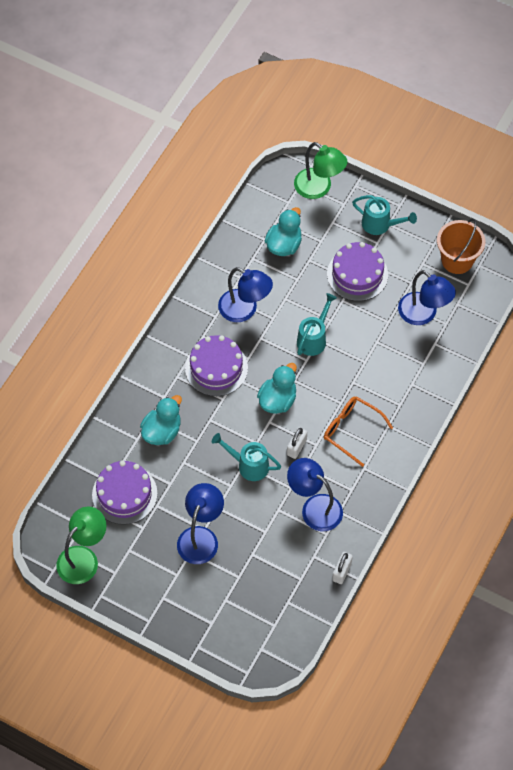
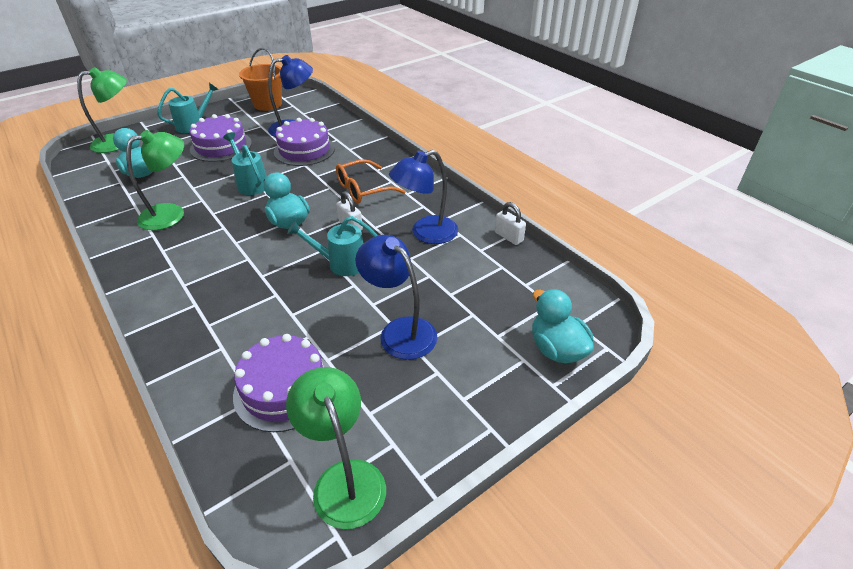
camera: 65 degrees left, 20 degrees down
(162, 431) = (235, 320): turquoise duck -> turquoise duck (556, 349)
(216, 368) = (208, 252): purple cake -> purple cake (304, 150)
(244, 310) = (171, 214): blue lamp -> green lamp
(248, 465) = (341, 263): turquoise watering can -> turquoise watering can turned 45 degrees clockwise

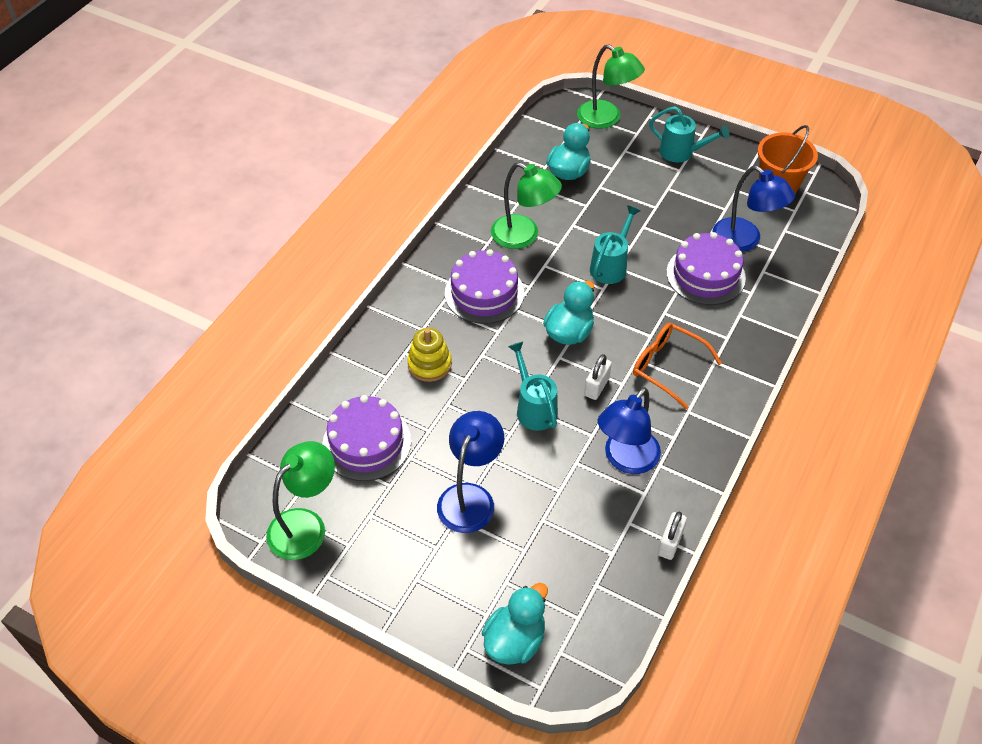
camera: 65 degrees right, 10 degrees up
(221, 146) = (659, 200): purple cake -> purple cake (484, 293)
(238, 312) = (429, 364): none -> yellow stacking toy
(425, 233) = (625, 460): blue lamp -> blue lamp turned 90 degrees counterclockwise

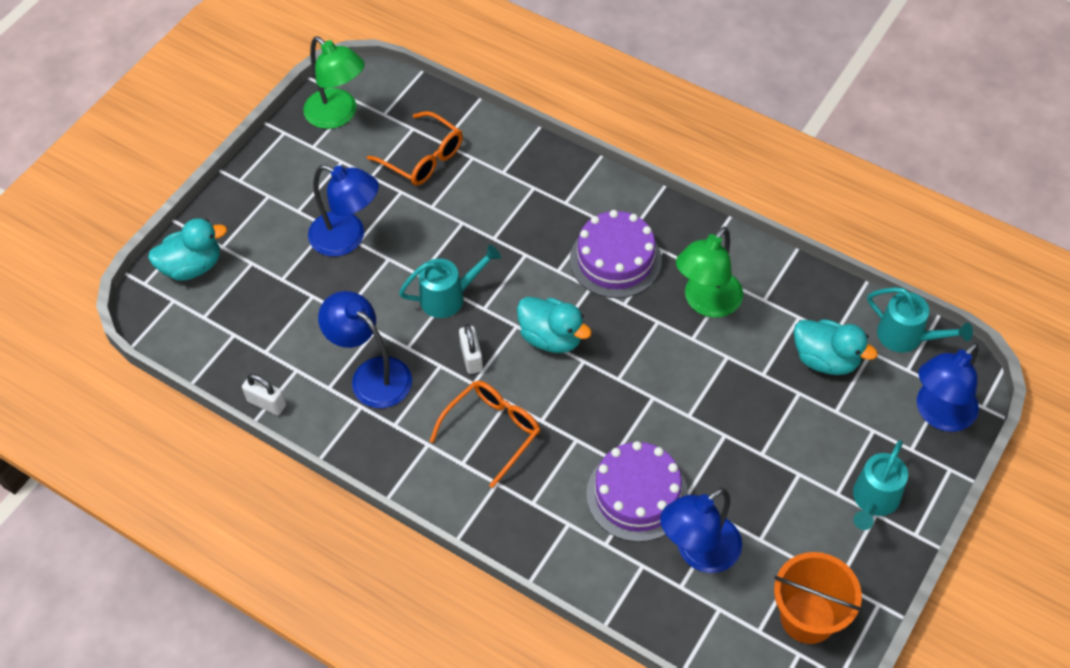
camera: 95 degrees right, 5 degrees up
(367, 443) = (422, 157): purple cake -> orange glasses
(429, 364) = (516, 208): yellow stacking toy -> none
(515, 640) = (192, 266): turquoise duck -> turquoise duck turned 60 degrees counterclockwise
(596, 386) = (471, 357): white padlock -> white padlock turned 45 degrees clockwise
(606, 119) = (938, 414): green lamp -> blue lamp
(611, 266) = (655, 390): turquoise watering can -> turquoise watering can (906, 337)

